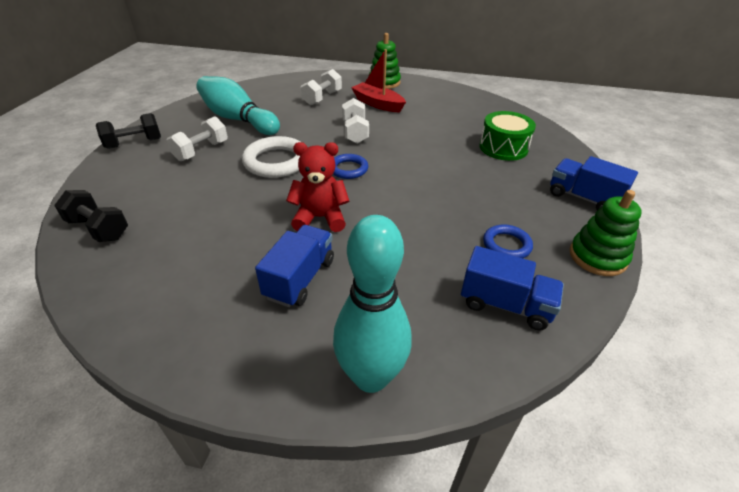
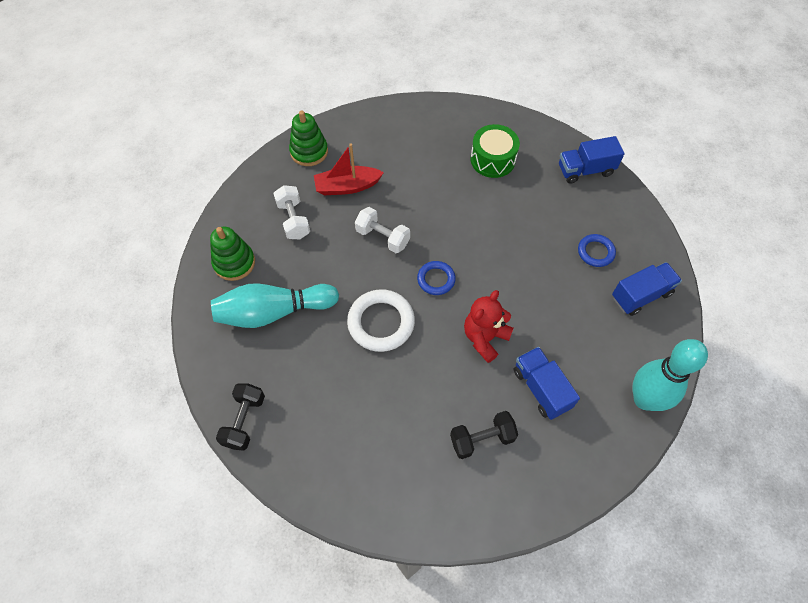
camera: 50 degrees left, 20 degrees up
(98, 229) = (379, 498): black dumbbell -> black dumbbell (482, 439)
(201, 151) = (311, 371): white dumbbell -> none
(597, 257) = (639, 216): green stacking toy -> green stacking toy (234, 263)

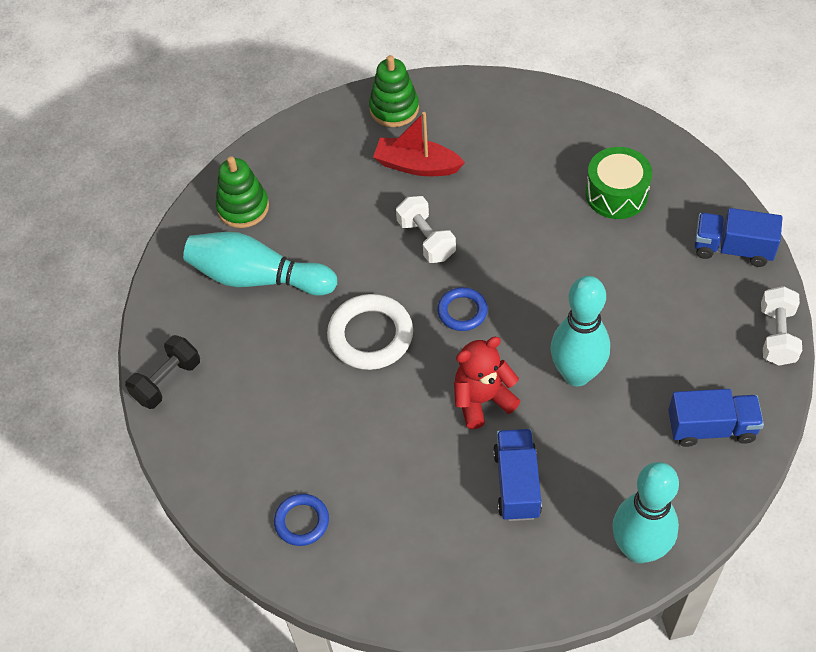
camera: 30 degrees right, 5 degrees down
(293, 220) = (334, 183): white dumbbell -> white dumbbell (777, 336)
(482, 439) = (414, 509): black dumbbell -> none
(536, 293) = (576, 374): none -> turquoise bowling pin
(595, 252) = (683, 354): blue ring -> blue ring (302, 521)

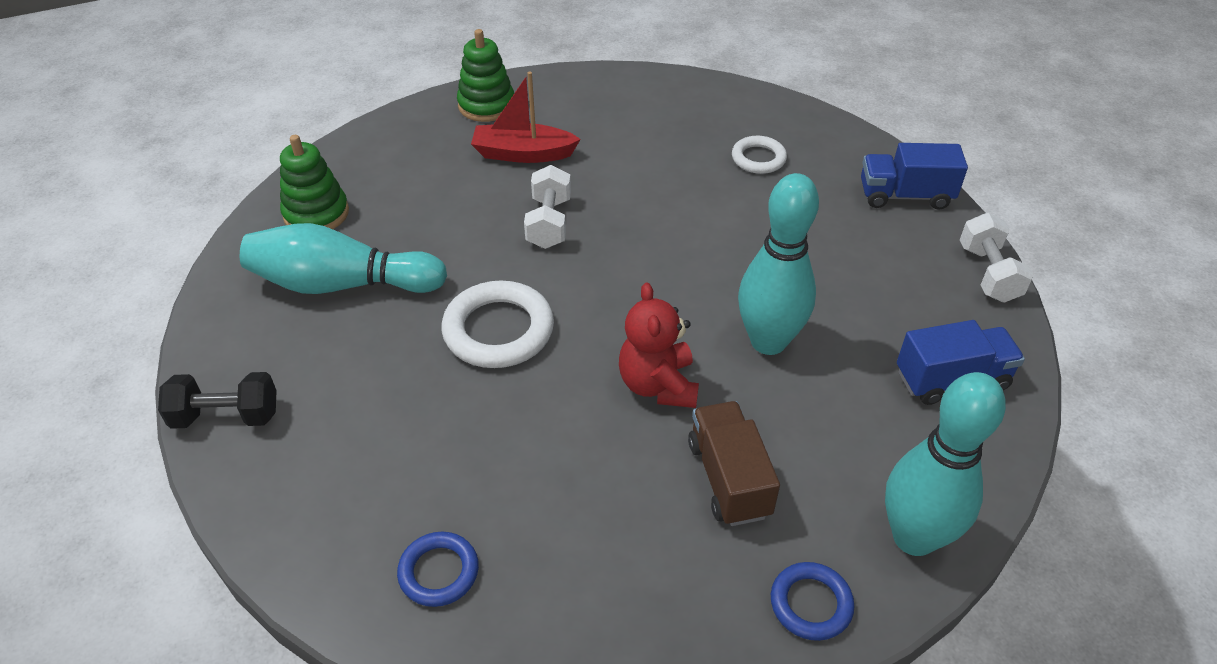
camera: 15 degrees left, 10 degrees down
(167, 381) = (226, 416): black dumbbell -> black dumbbell turned 60 degrees clockwise
(426, 240) = (549, 223): white dumbbell -> white dumbbell turned 45 degrees clockwise
(462, 311) = (609, 291): blue ring -> blue ring (811, 604)
(482, 400) = (658, 385): red teddy bear -> red teddy bear turned 60 degrees counterclockwise
(516, 483) = (728, 478): blue truck -> brown truck
(616, 194) = (758, 158): green drum -> white ring

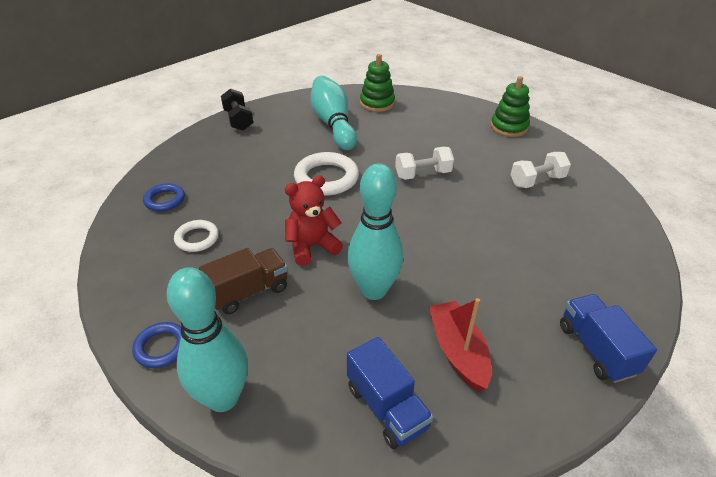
camera: 70 degrees right, 5 degrees down
(523, 154) = (476, 150): red boat -> red boat (458, 351)
(758, 158) = (564, 251): white ring -> white ring (197, 238)
(988, 273) = (535, 425): white dumbbell -> white dumbbell (537, 181)

